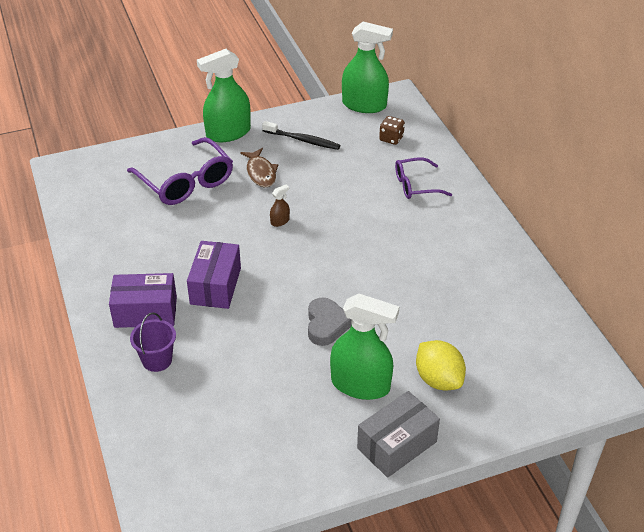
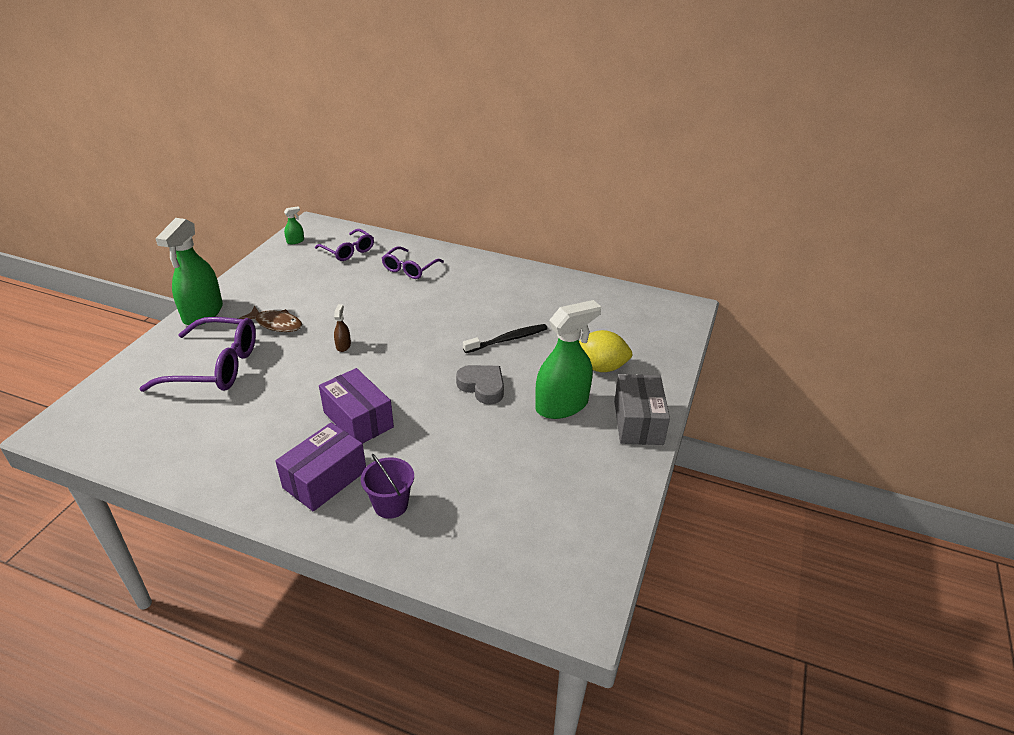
camera: 50 degrees left, 5 degrees down
(303, 140) = (279, 285): black toothbrush -> black toothbrush (508, 339)
(364, 105) = (295, 241): green spray bottle -> green spray bottle, size x0.41
(391, 138) = (348, 251): brown dice -> purple glasses

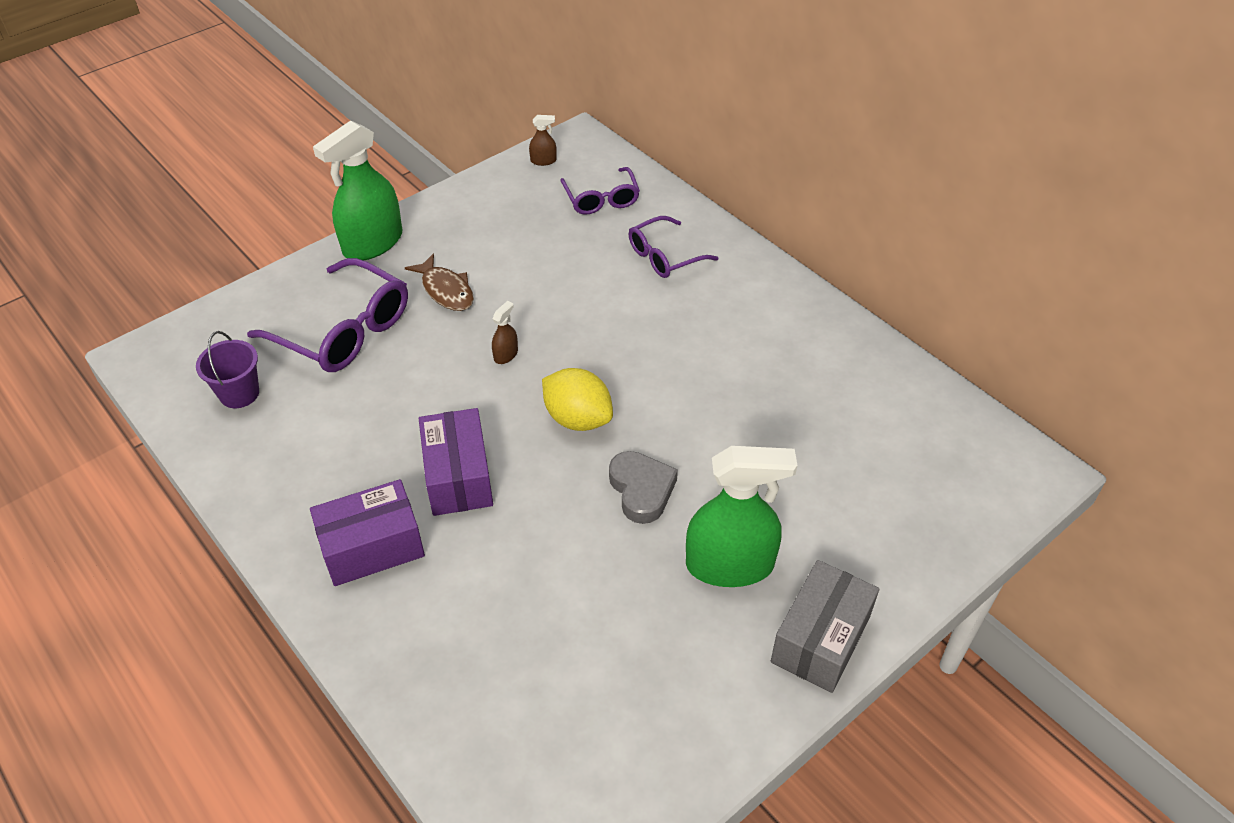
camera: 30 degrees right, 10 degrees up
(295, 241) = (543, 161): green spray bottle -> brown spray bottle
(390, 505) = (423, 618): purple bucket -> purple bucket (239, 393)
(508, 339) = (725, 426): black toothbrush -> none
(600, 367) = (827, 525): yellow lemon -> yellow lemon (578, 418)

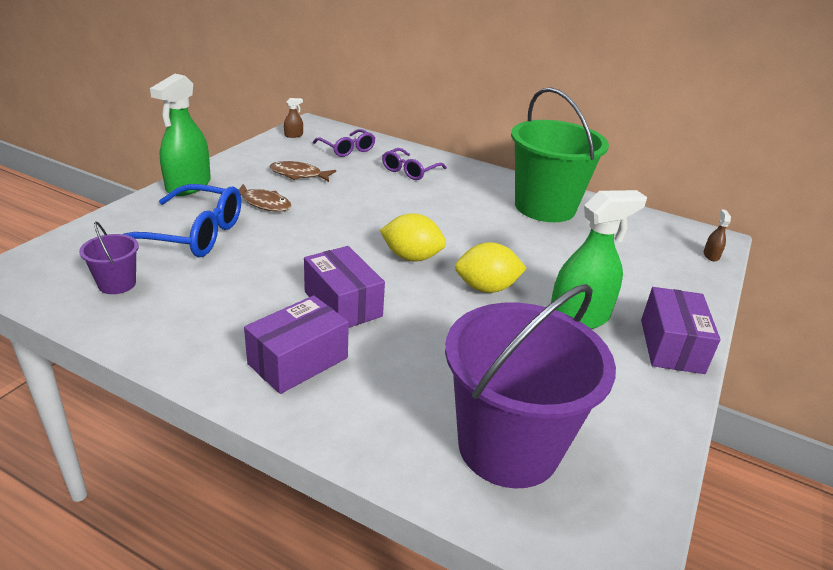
camera: 25 degrees left, 15 degrees down
(343, 330) = (192, 235): purple glasses -> blue glasses
(506, 354) = (333, 231): brown spray bottle -> brown spray bottle (711, 255)
(512, 242) = (298, 175): none -> brown fish
(528, 720) = (508, 447): none -> purple bucket
(641, 490) = (486, 288): grey heart -> yellow lemon
(815, 361) = (545, 207): none -> green bucket
(820, 639) = (671, 346): grey box -> purple box

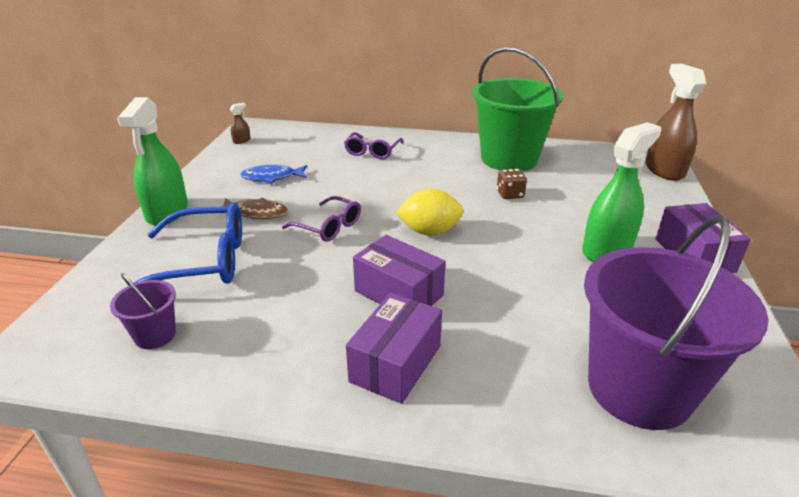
camera: 15 degrees left, 0 degrees up
(298, 175) = (271, 177): brown fish -> blue fish
(347, 149) = (301, 143): purple glasses -> purple glasses (328, 227)
(486, 288) = (513, 243): yellow lemon -> none
(518, 241) = (510, 194): none -> brown dice
(711, 255) = (664, 170): brown spray bottle -> brown spray bottle, size x2.44

